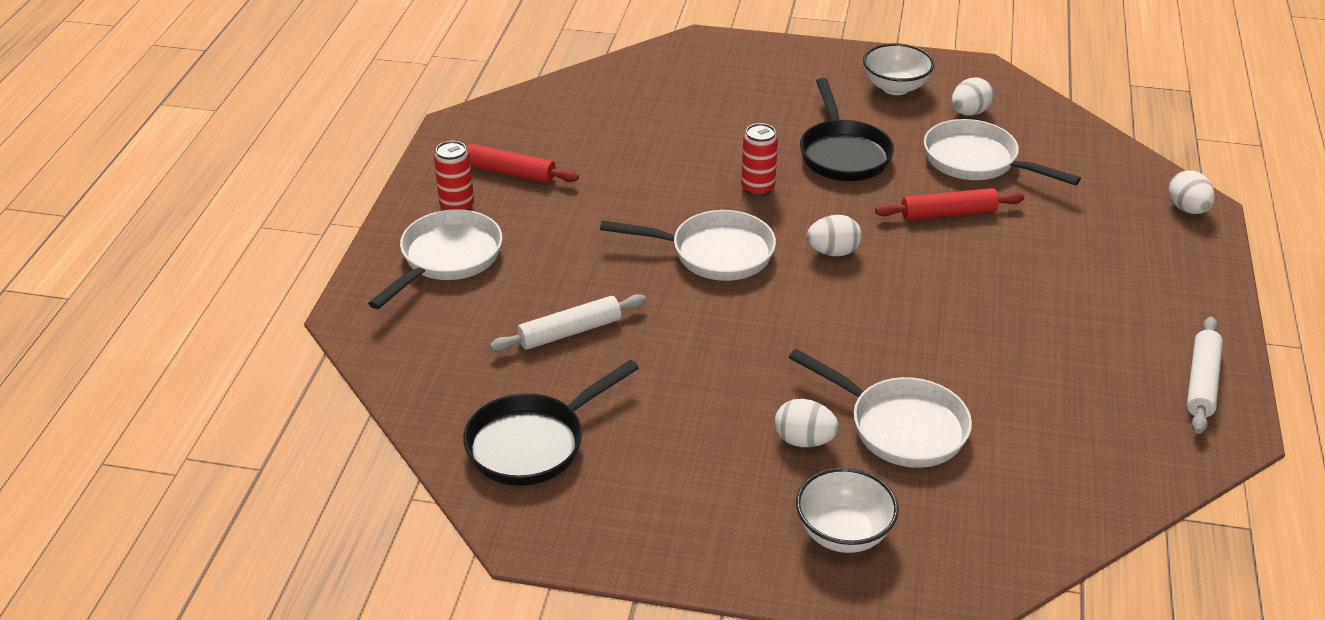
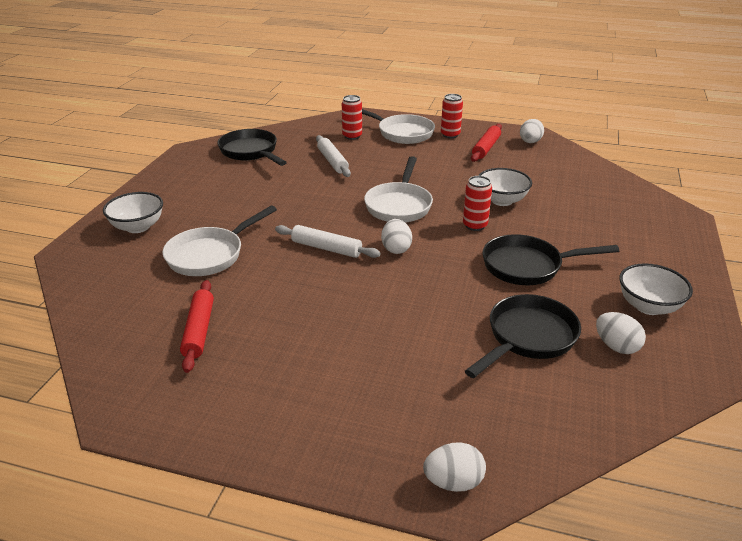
camera: 95 degrees right, 5 degrees down
(460, 317) = (352, 136): none -> red can
(684, 165) = (501, 200): none -> white bowl
(804, 440) = (215, 221): white egg -> white egg (530, 142)
(948, 213) = (444, 308): red rolling pin -> red rolling pin (199, 330)
(977, 161) = (528, 337): white pan -> black pan
(1202, 382) = (186, 414): white rolling pin -> white rolling pin (326, 248)

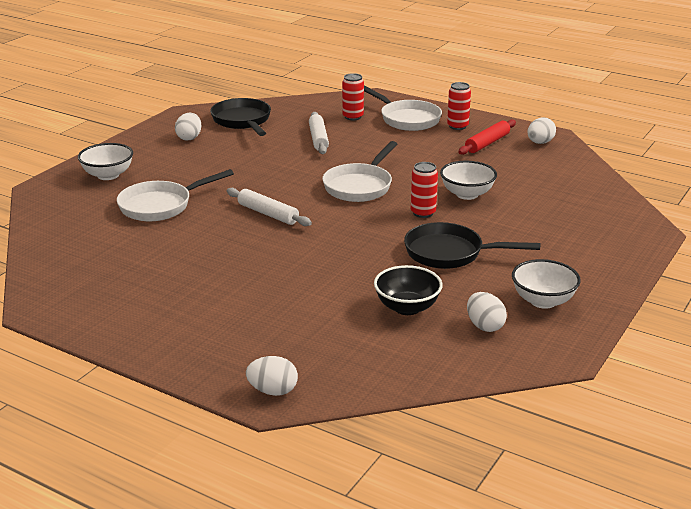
camera: 15 degrees right, 5 degrees down
(199, 330) = (124, 261): red rolling pin -> none
(396, 249) = (332, 222): white egg -> white egg (189, 138)
(528, 337) = (407, 307): black pan -> black bowl

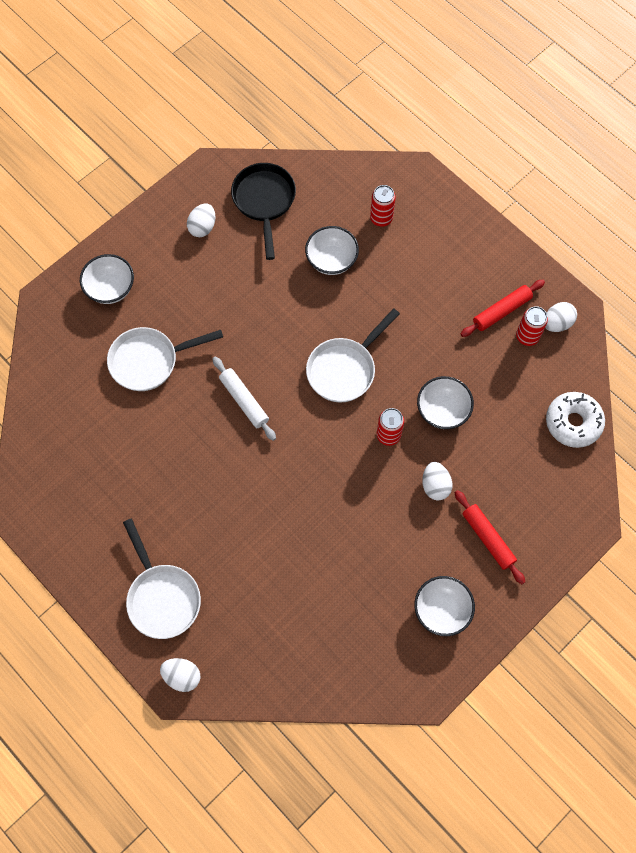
camera: 15 degrees right, 40 degrees up
(318, 139) = (331, 260): white rolling pin -> white bowl
(407, 119) = (436, 237): white pan -> white pan (162, 597)
(407, 307) = (322, 589): black bowl -> none
(450, 253) = (389, 512): black pan -> none
(457, 126) = (484, 266): red can -> red can (527, 336)
(484, 326) = (377, 633): white egg -> white egg (435, 485)
(559, 253) = (488, 538): none -> red rolling pin
(592, 185) = (573, 422): none -> white donut

